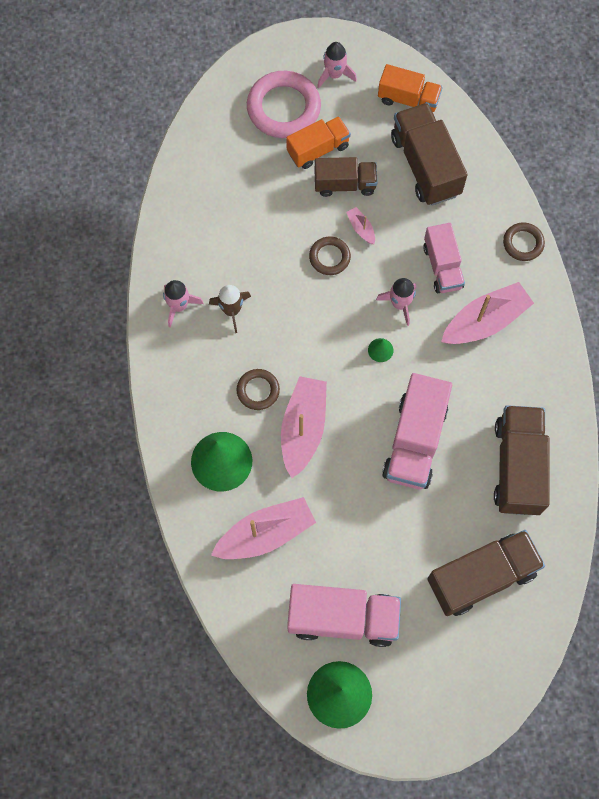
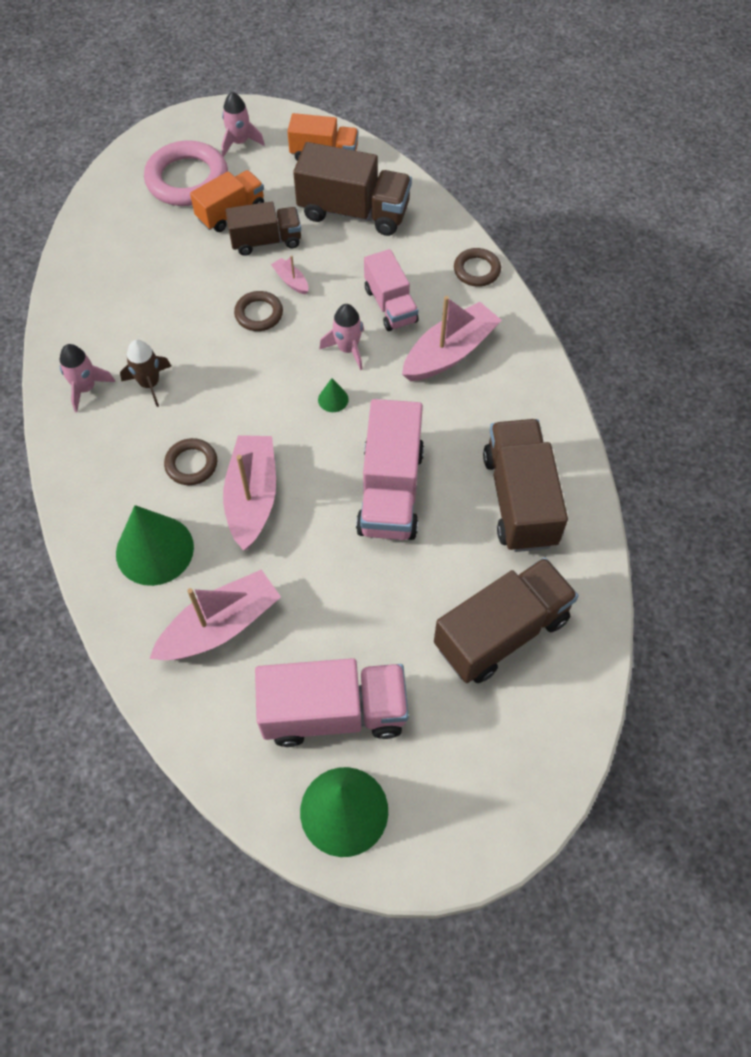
camera: 10 degrees left, 10 degrees down
(425, 165) = (354, 212): brown truck -> brown truck turned 135 degrees clockwise

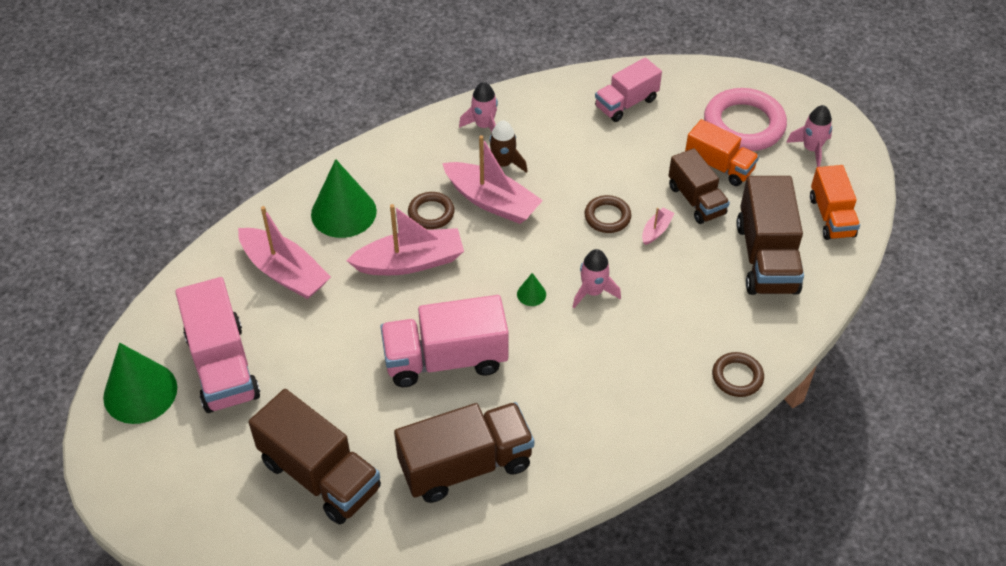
camera: 75 degrees right, 10 degrees down
(390, 305) = (659, 313): pink truck -> pink truck (626, 103)
(450, 352) = (620, 374): pink boat -> pink boat (492, 201)

